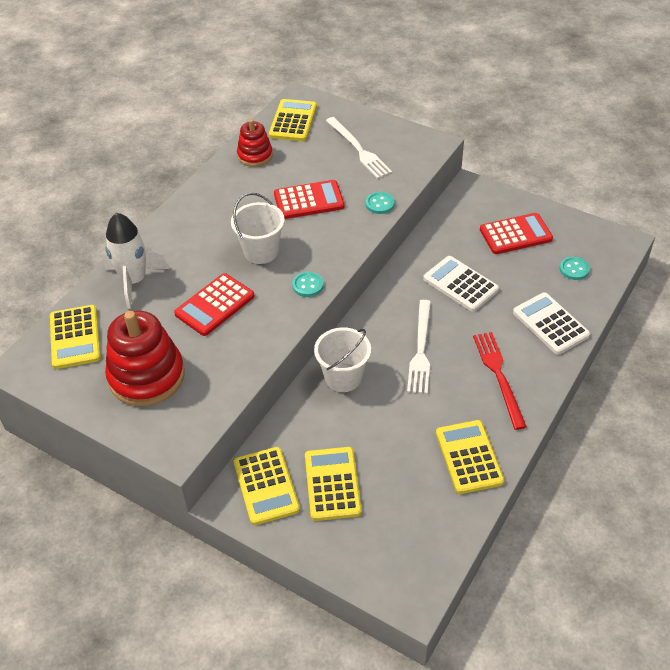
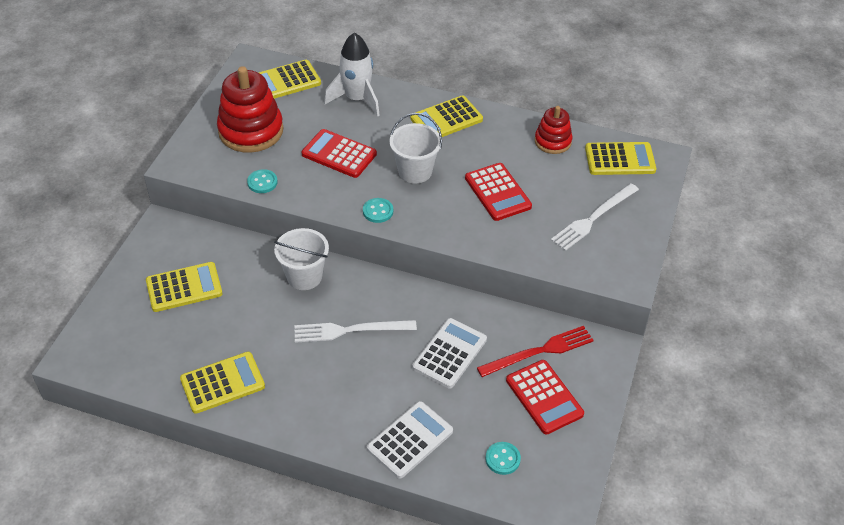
camera: 75 degrees right, 0 degrees up
(266, 486) = (178, 245): yellow calculator -> yellow calculator (446, 119)
(380, 204) = (510, 247): turquoise button -> turquoise button (262, 182)
(498, 375) = (328, 398): red fork -> red fork (539, 351)

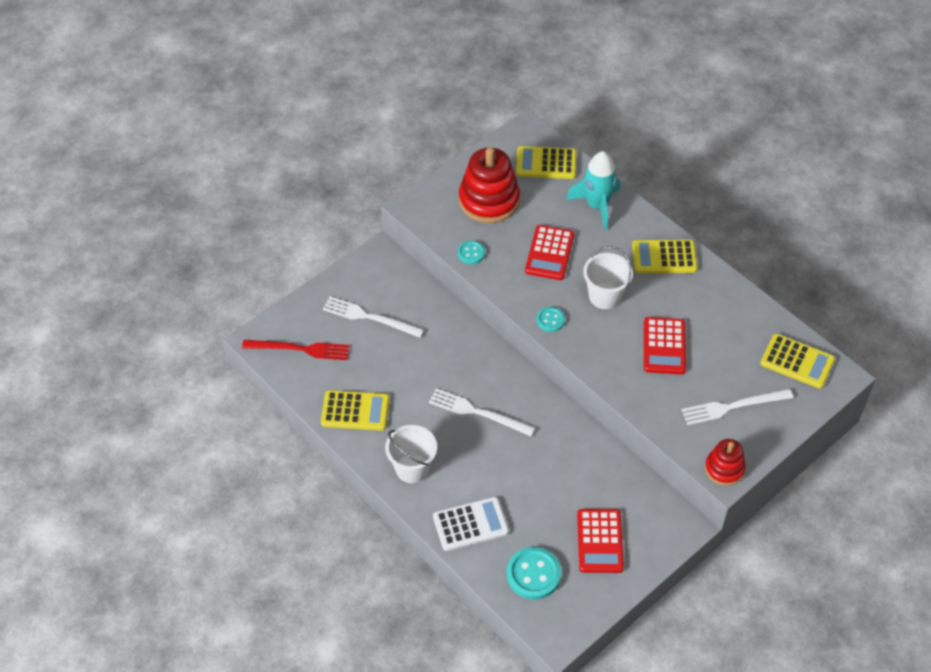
camera: 30 degrees right, 5 degrees up
(184, 287) = (369, 317): yellow calculator -> white fork
(304, 276) = (468, 349): white bucket -> white bucket (412, 468)
(339, 154) = (549, 253): red calculator -> red calculator turned 135 degrees counterclockwise
(357, 99) = (597, 206): white rocket -> turquoise rocket
(449, 353) = (546, 469): white calculator -> none
(502, 459) = (533, 574): turquoise button -> turquoise button, size x1.76
(539, 351) = (622, 501): red fork -> red fork (300, 349)
(552, 141) = (747, 318): red stacking toy -> red stacking toy (724, 469)

